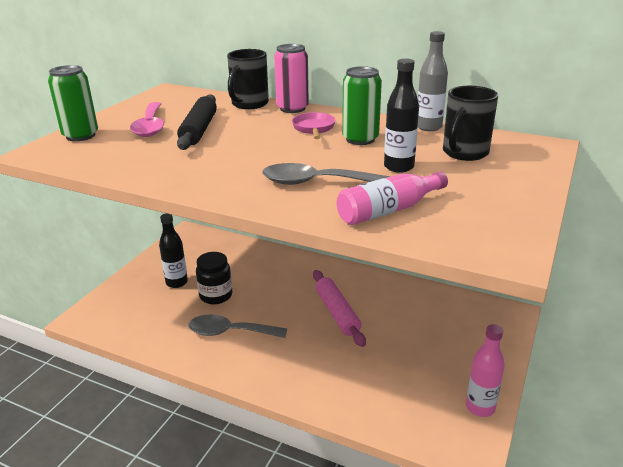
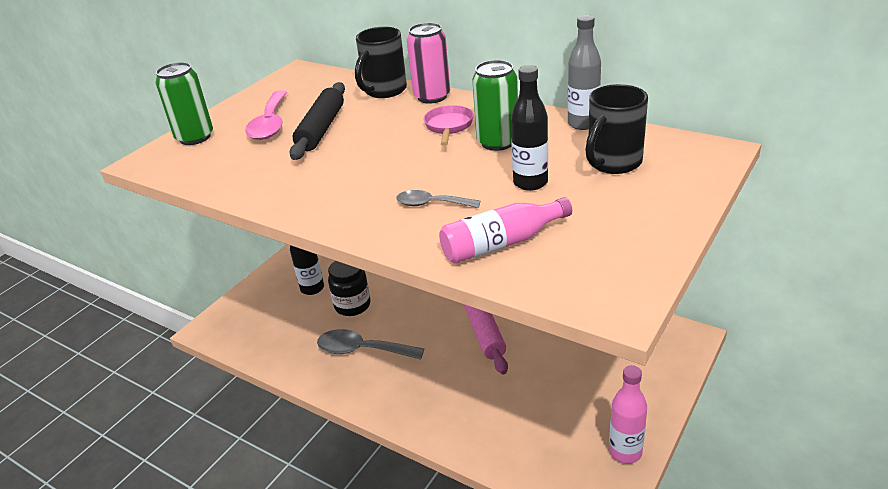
camera: 10 degrees right, 5 degrees up
(316, 183) = (431, 204): grey spoon -> grey spoon, size x0.60

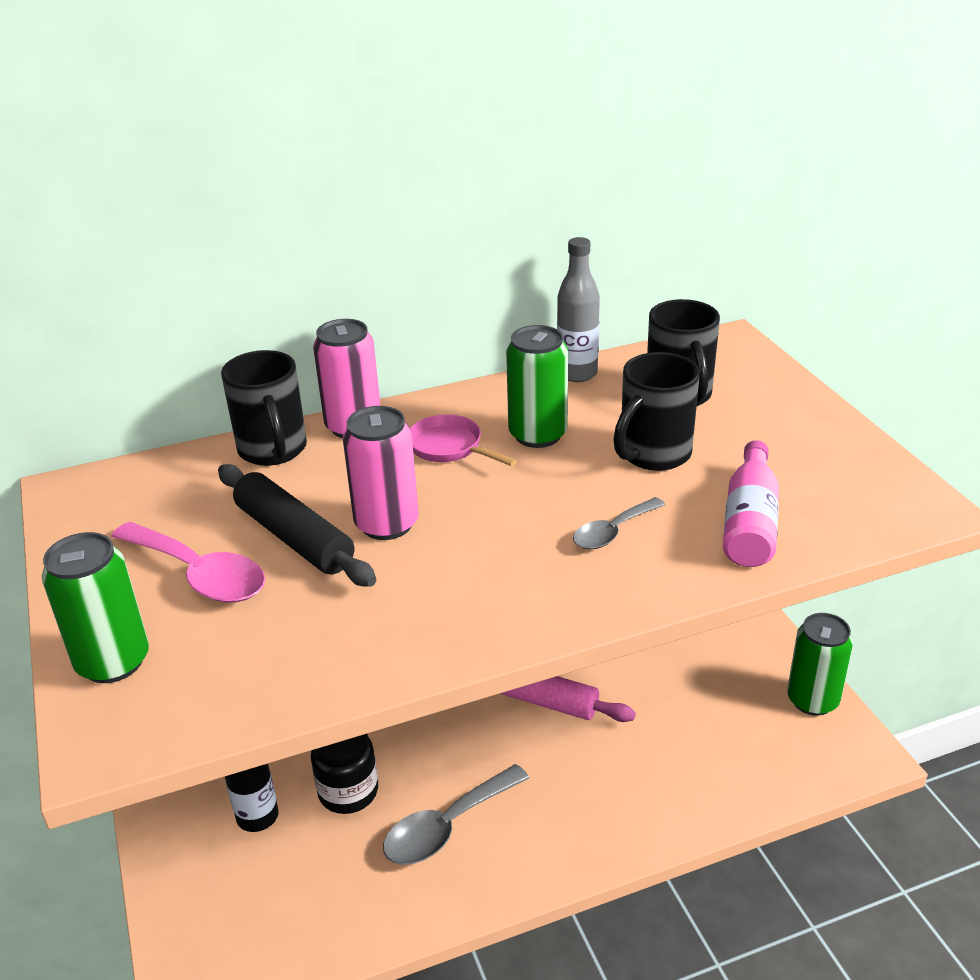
camera: 55 degrees left, 0 degrees up
(359, 143) = (387, 524): none -> pink can
(530, 183) = (653, 454): black bottle -> black mug
(625, 452) = (812, 700): pink bottle -> green can

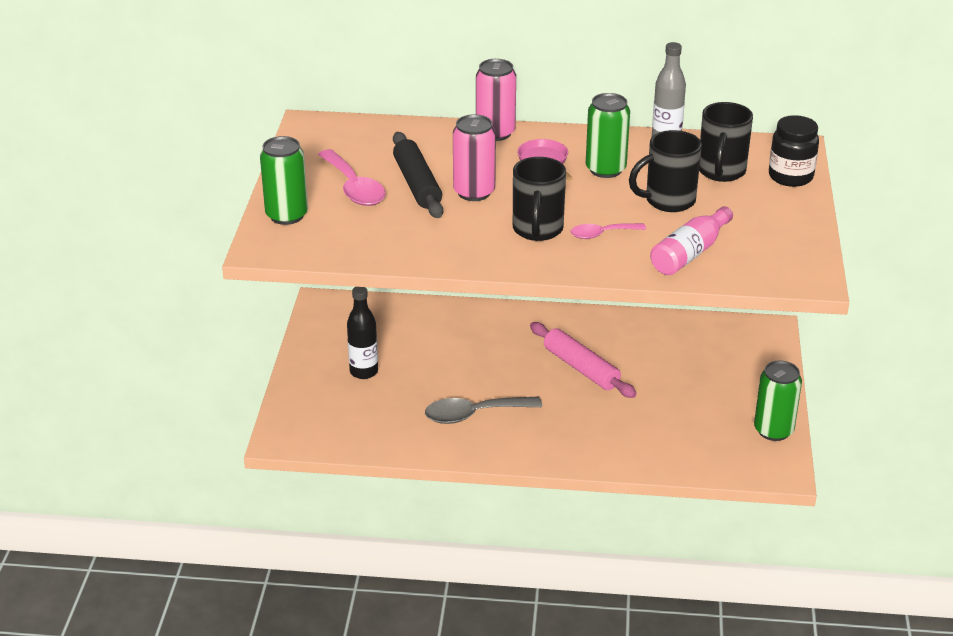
camera: 25 degrees right, 0 degrees up
(273, 450) = (437, 134): black mug -> black mug (537, 230)
(348, 792) = (425, 377): black jar -> black jar (790, 177)
(613, 532) = (601, 234): grey spoon -> pink spoon

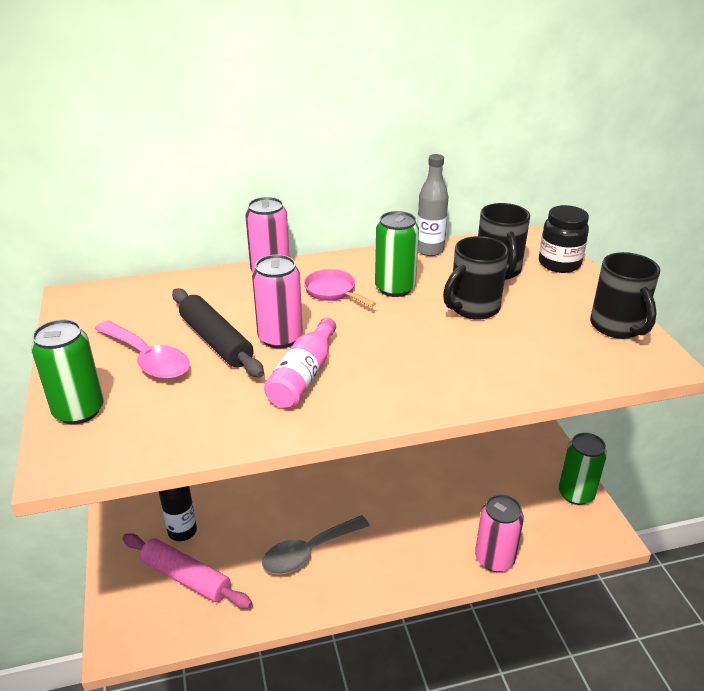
camera: 20 degrees left, 0 degrees up
(537, 230) = (368, 367): black mug -> black mug (617, 327)
(581, 368) = (383, 473): pink rolling pin -> pink rolling pin (186, 577)
(601, 234) = (435, 357): pink spoon -> none
(651, 461) = (494, 559): none -> pink can
(690, 253) = (533, 359): pink bottle -> pink bottle (303, 376)

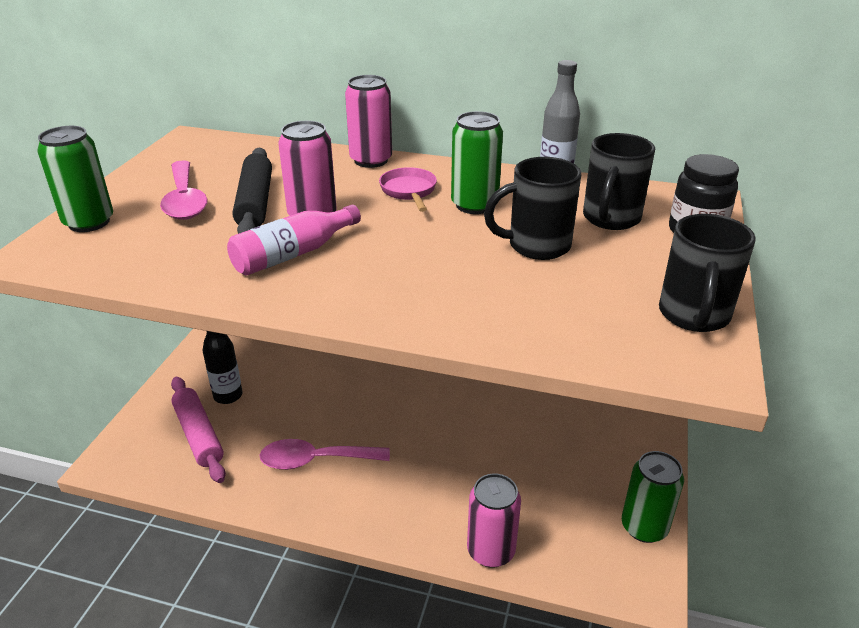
camera: 30 degrees right, 0 degrees up
(308, 552) = (315, 460): grey spoon -> pink spoon

